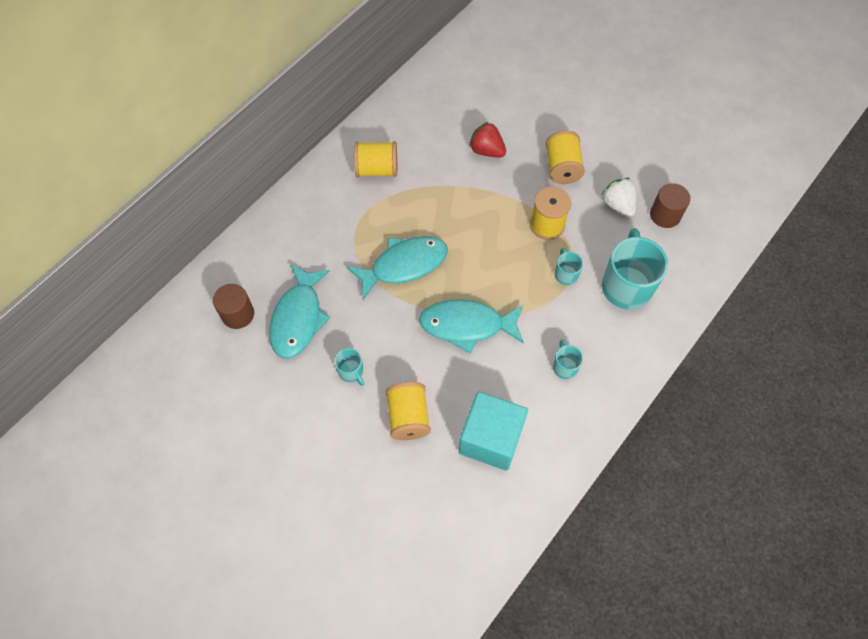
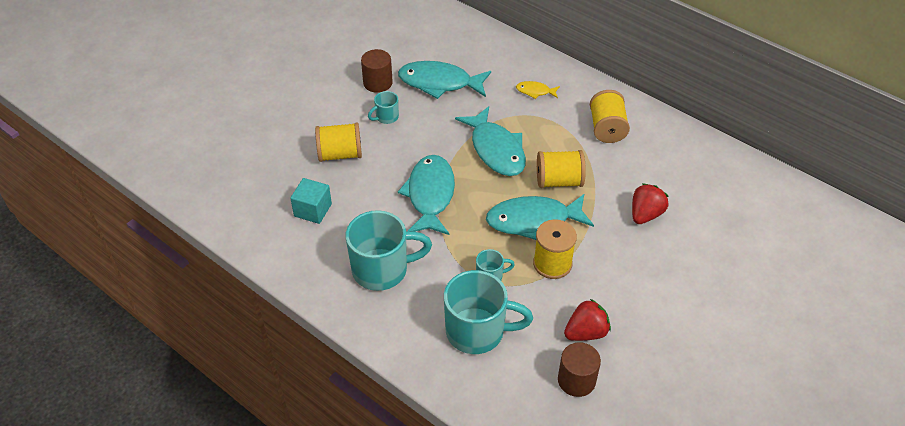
camera: 90 degrees right, 15 degrees down
(238, 314) = (443, 48): brown cylinder -> brown cylinder (377, 83)
(319, 227) = (535, 91): none -> yellow fish
(491, 439) = (313, 210): turquoise cube -> turquoise cube, size x0.60
(497, 237) = (533, 221): none -> turquoise fish
(562, 167) = (632, 282): yellow spool -> yellow spool (558, 181)
(564, 366) = (382, 269): turquoise mug -> turquoise mug, size x2.11
(618, 205) = (586, 332): white strawberry -> red strawberry

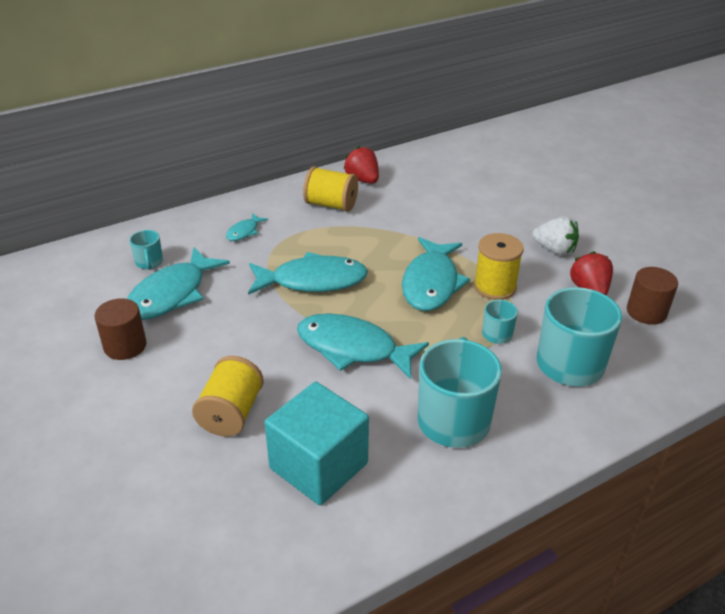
camera: 70 degrees left, 10 degrees down
(313, 210) = (318, 465): turquoise cube -> turquoise cube, size x1.67
(386, 117) = (195, 353): turquoise mug -> turquoise mug (149, 263)
(535, 91) = (244, 232): yellow fish -> turquoise fish
(558, 181) = (385, 252): yellow spool -> none
(635, 297) = (554, 250): none -> white strawberry
(645, 214) = (455, 216): red strawberry -> red strawberry (362, 180)

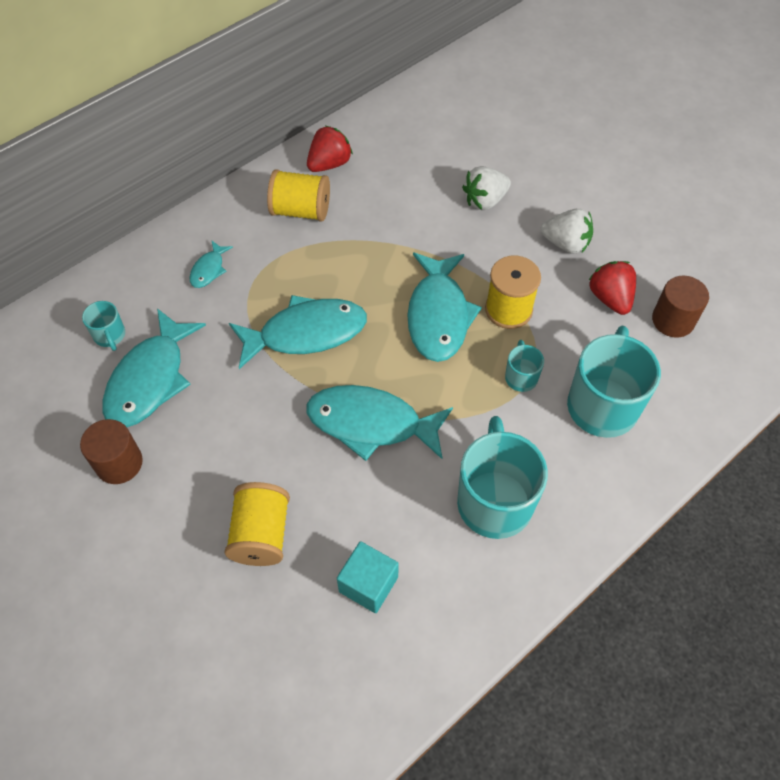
camera: 10 degrees left, 20 degrees up
(318, 465) = (368, 584): turquoise cube -> turquoise cube, size x0.60
(362, 180) = (329, 164): red strawberry -> red strawberry turned 90 degrees clockwise
(488, 215) = (485, 200): none -> white strawberry

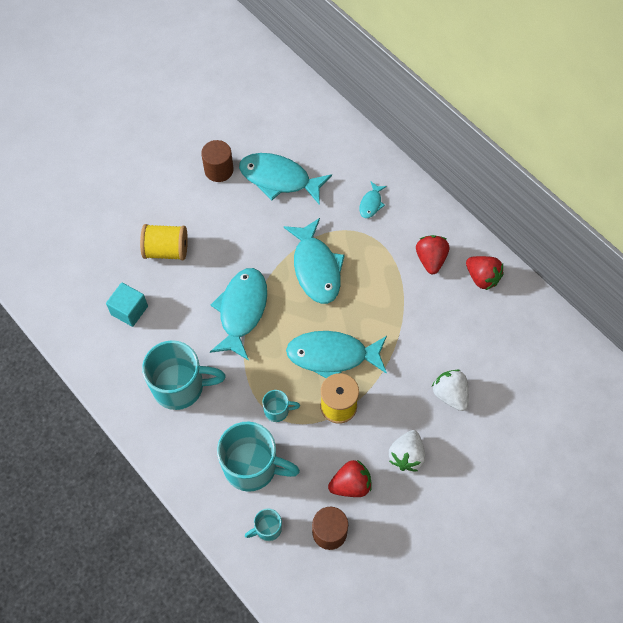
camera: 90 degrees right, 5 degrees up
(110, 336) = (314, 152): turquoise mug -> turquoise mug (267, 529)
(209, 270) = (371, 204): turquoise fish -> turquoise fish turned 90 degrees counterclockwise
(301, 211) = (430, 259): yellow spool -> red strawberry

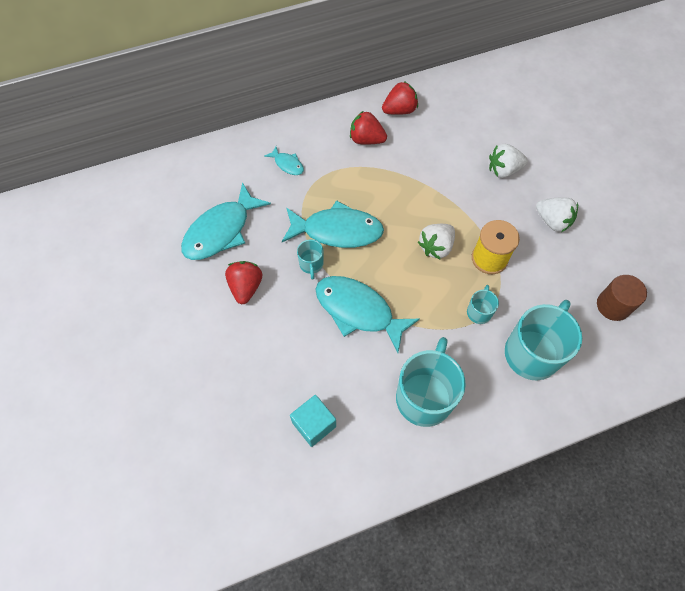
camera: 70 degrees left, 0 degrees up
(166, 250) = (255, 363): yellow spool -> none
(219, 170) = (181, 282): brown cylinder -> none
(267, 529) = (600, 358): turquoise mug -> turquoise mug (311, 264)
(332, 356) = (436, 247): turquoise fish -> white strawberry
(351, 485) = (570, 273): red strawberry -> red strawberry (246, 287)

